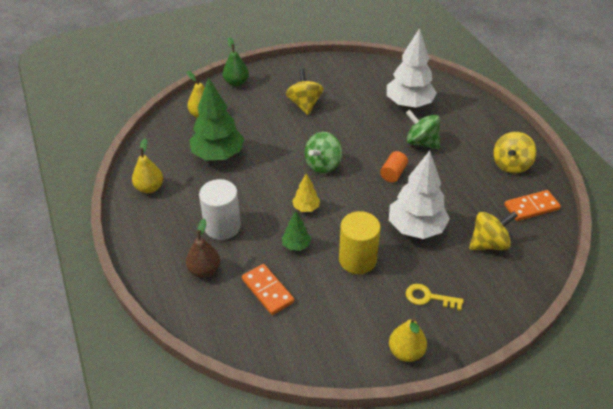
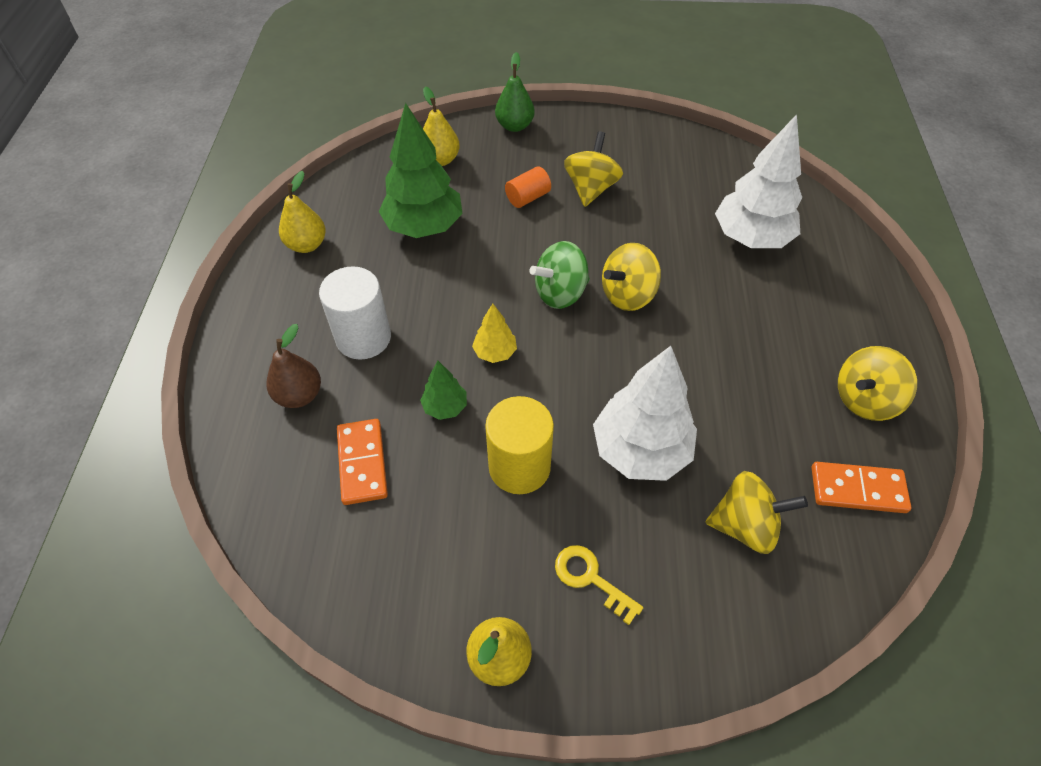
camera: 25 degrees right, 10 degrees up
(361, 154) = (628, 295): none -> yellow spinning top
(393, 173) = (658, 344): orange cylinder -> orange cylinder (528, 197)
(421, 142) = (734, 308): green spinning top -> none

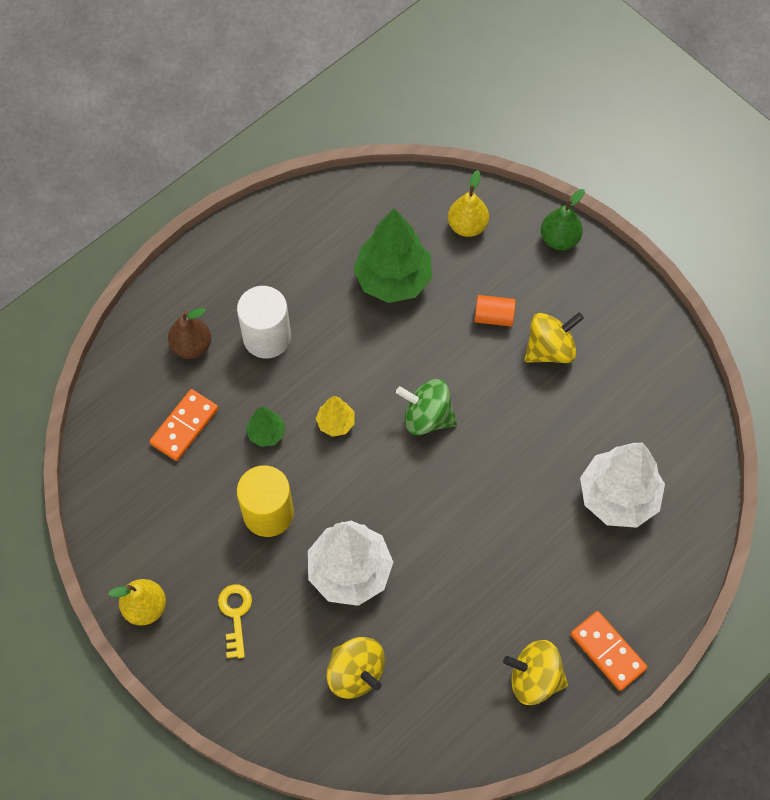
camera: 45 degrees right, 10 degrees up
(307, 245) = (301, 227): yellow pear -> none
(628, 295) = (471, 460): yellow spinning top -> none
(858, 489) = (450, 722): orange domino -> orange domino (607, 651)

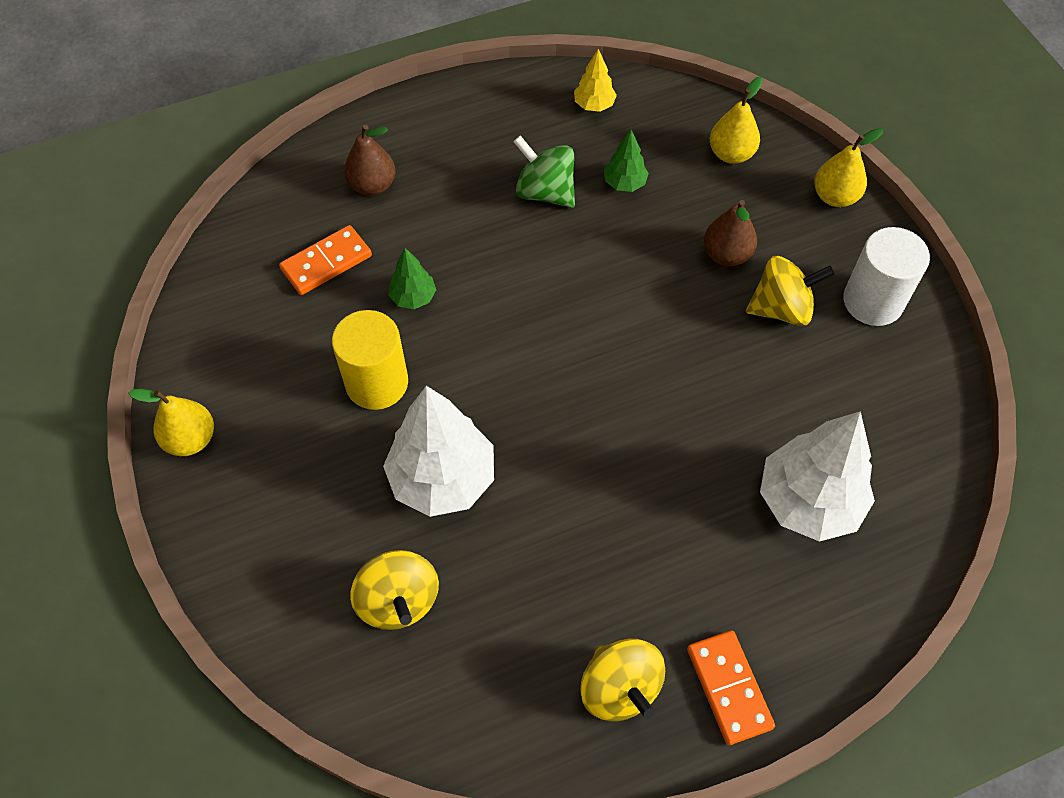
camera: 20 degrees right, 5 degrees down
(235, 615) = (288, 483): yellow key -> none
(267, 337) = (458, 200): white cylinder -> white cylinder (873, 301)
(336, 423) = (496, 311): yellow tree -> yellow tree (594, 105)
(393, 279) = (624, 183): green tree -> green tree, size x0.48
(427, 417) = (605, 337): green spinning top -> green spinning top (545, 192)
(494, 317) = (726, 254): orange cylinder -> brown pear
(534, 678) = (619, 688): yellow spinning top -> yellow spinning top turned 150 degrees counterclockwise
(559, 239) = (835, 197): green pear -> yellow pear

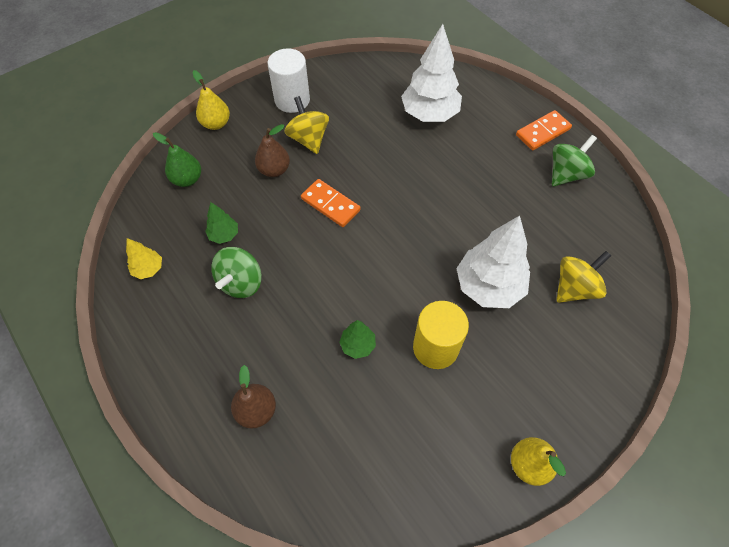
camera: 105 degrees left, 0 degrees up
(326, 263) = (343, 420): orange domino -> orange domino (330, 204)
(619, 688) = (566, 174): yellow spinning top -> green spinning top
(731, 154) = (187, 179): yellow pear -> green pear

